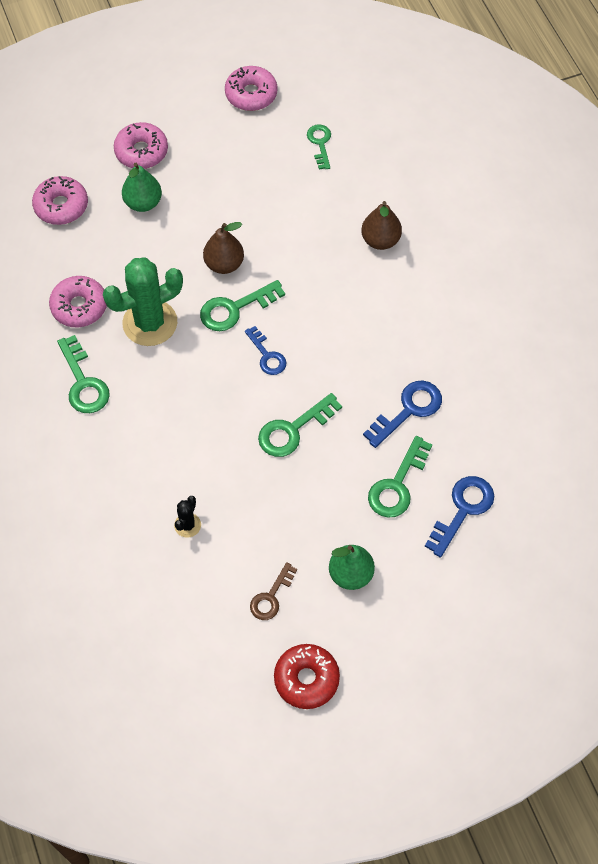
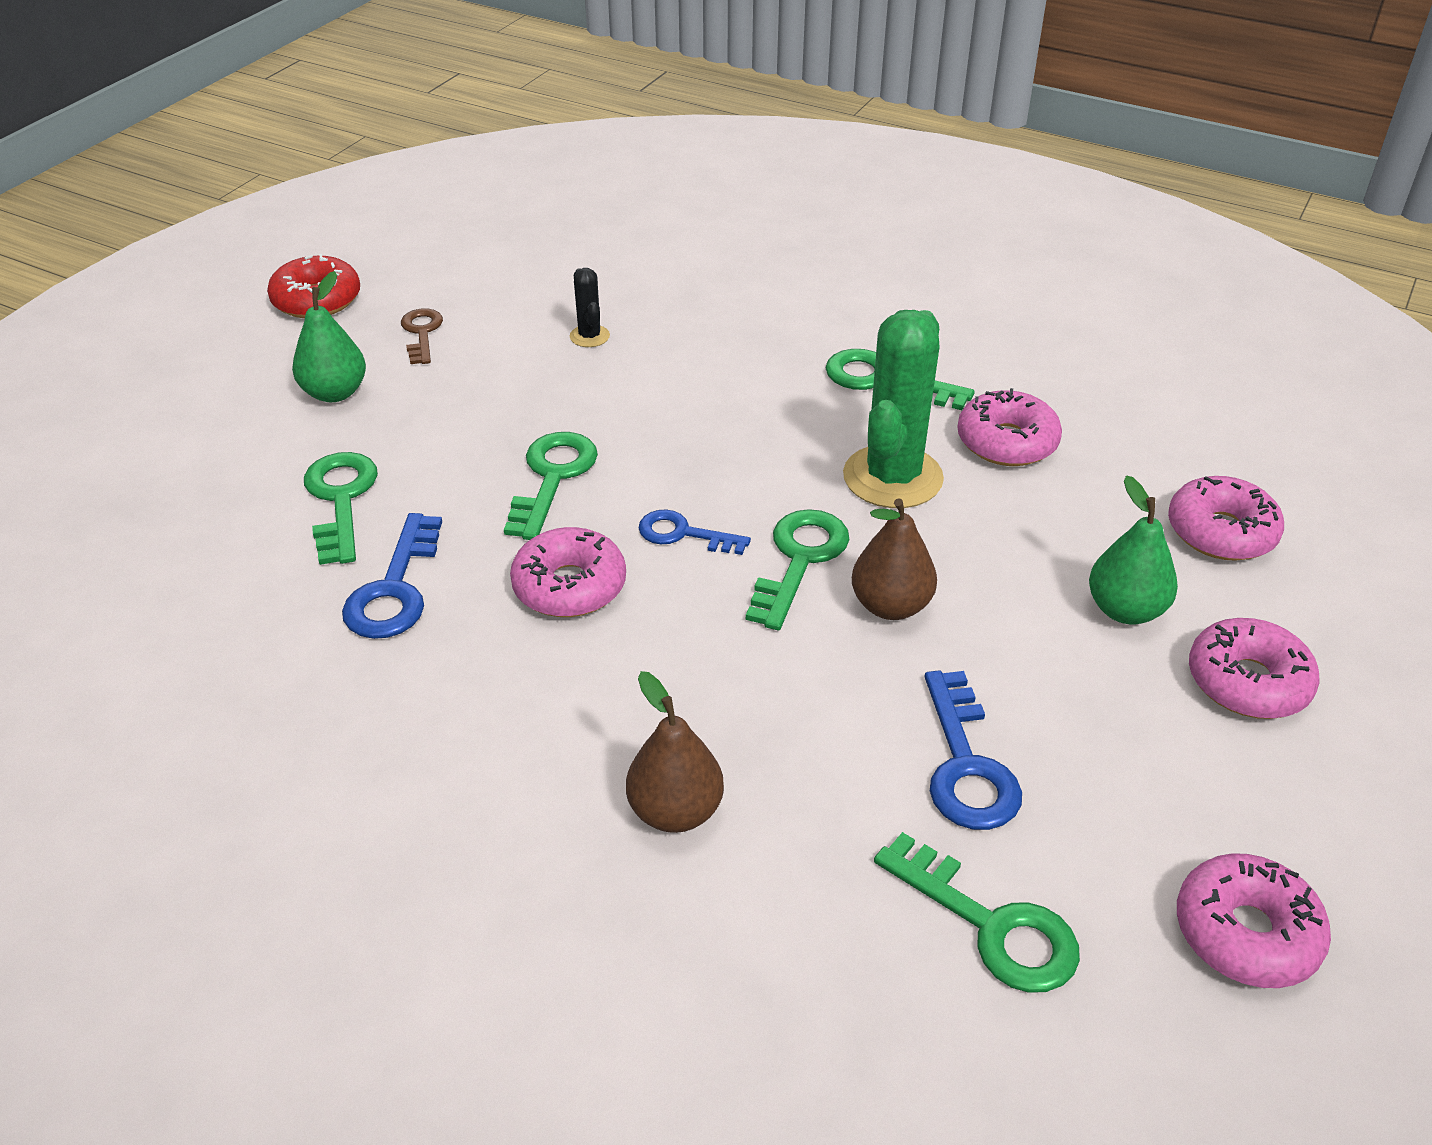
camera: 140 degrees right, 20 degrees down
(320, 143) = (991, 925): green key -> green key, size x1.51
(337, 361) = (569, 586): none -> pink donut
(463, 510) = (215, 523): blue key -> blue key (966, 765)

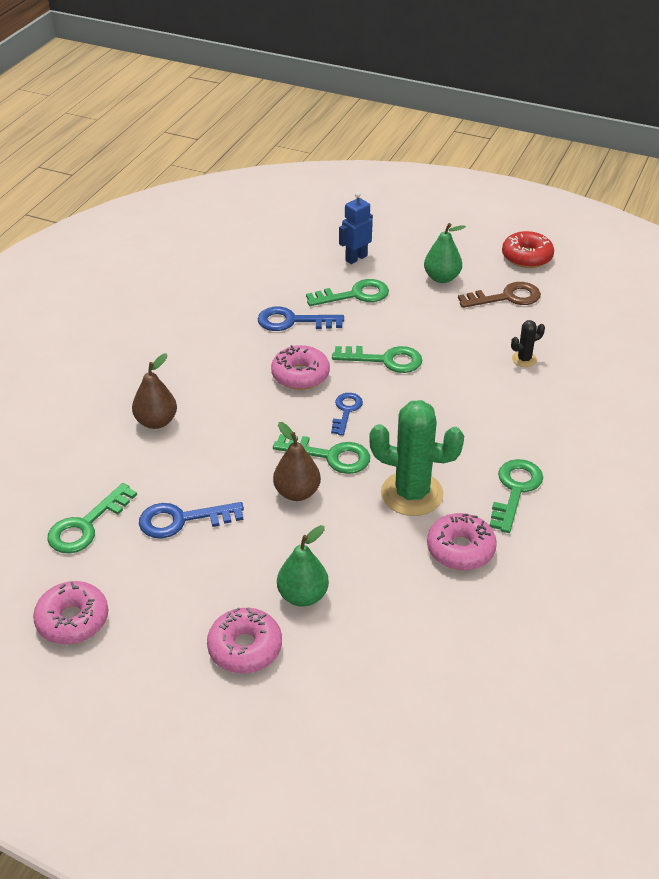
camera: 85 degrees right, 0 degrees up
(216, 490) = (356, 258): none -> blue robot
(421, 333) = (506, 297): brown key -> brown key, size x1.51
(1221, 532) = (384, 655): pink donut -> none

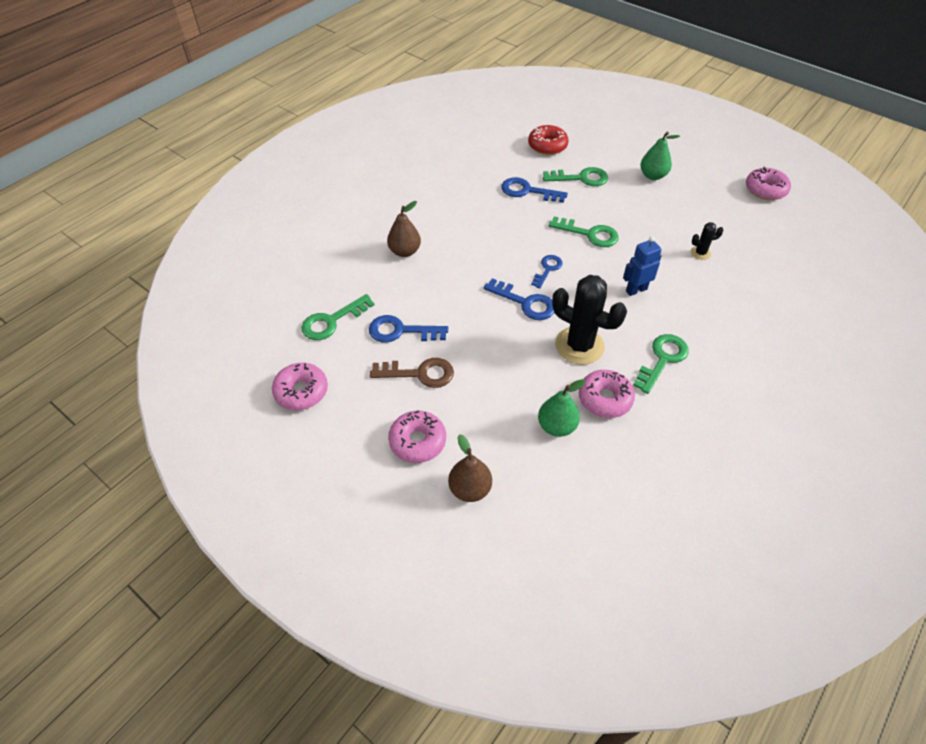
camera: 15 degrees right, 10 degrees up
(297, 492) = (491, 327): brown pear -> brown pear (470, 489)
(300, 375) = (521, 234): pink donut -> pink donut (765, 190)
(303, 596) = (472, 410): green pear -> green pear (556, 426)
(330, 456) = (525, 303): green key -> blue key
(356, 258) = (590, 149): blue robot -> blue robot (636, 290)
(412, 494) = (579, 345): green cactus -> black cactus
(506, 297) = (700, 200): brown key -> brown key (420, 373)
(526, 257) = (726, 169): red donut -> red donut (547, 146)

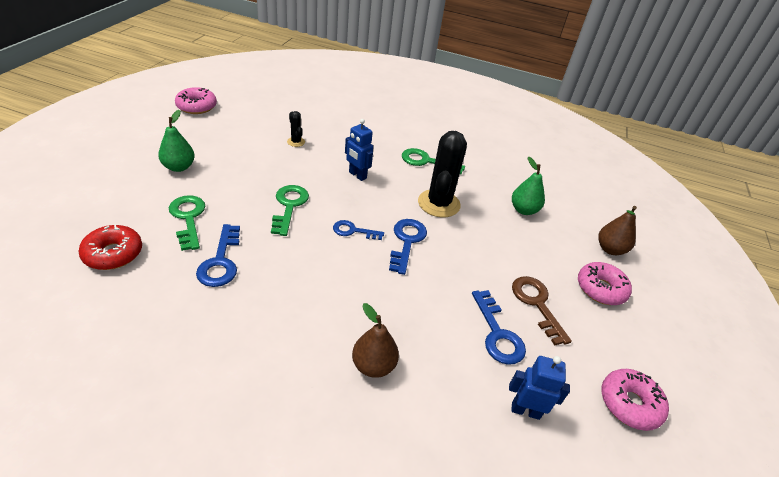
camera: 115 degrees left, 10 degrees down
(332, 321) = (525, 410): green key -> blue robot
(605, 399) = (482, 188): pink donut -> none

